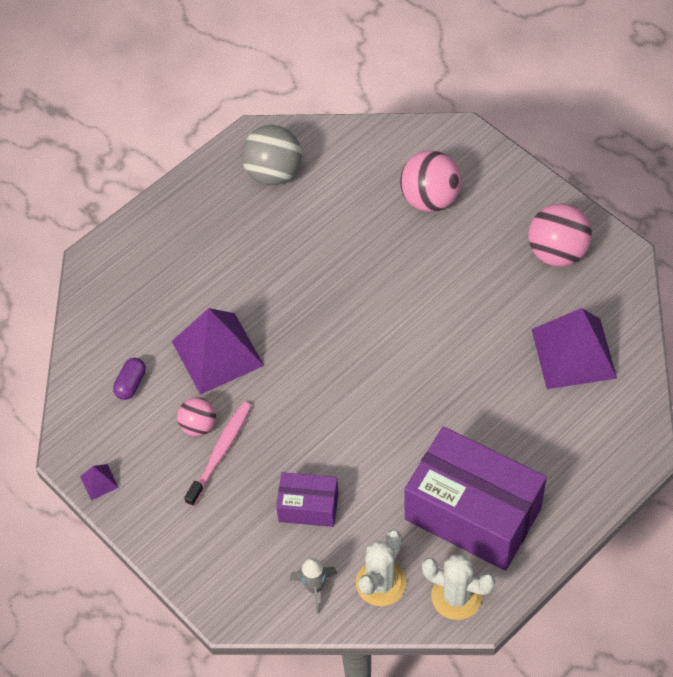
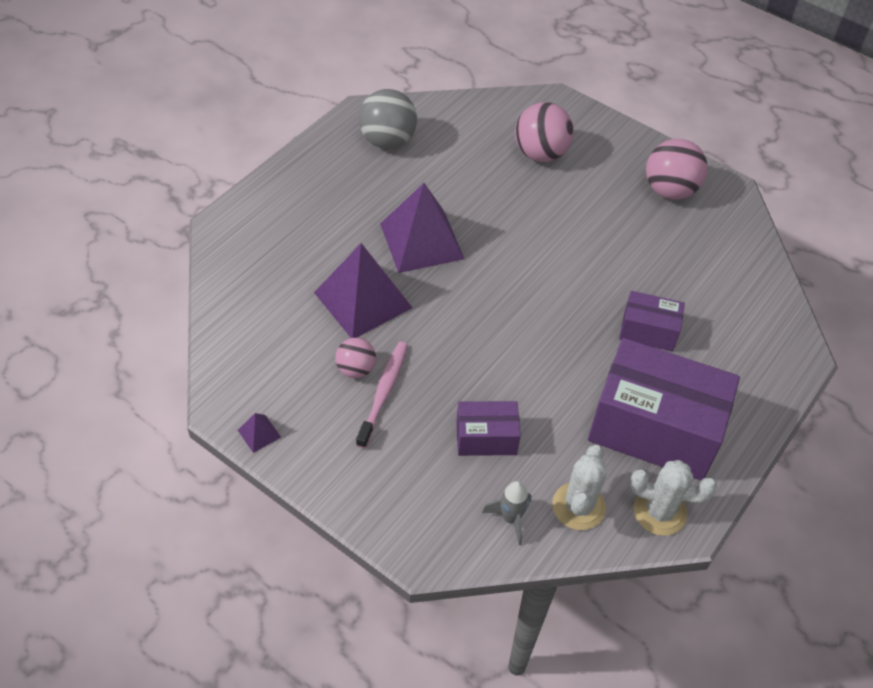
camera: 15 degrees left, 5 degrees down
(131, 384) = (278, 335): purple capsule -> none
(493, 411) = (648, 331): none -> purple box
(574, 353) = (710, 274): purple pyramid -> purple pyramid (422, 241)

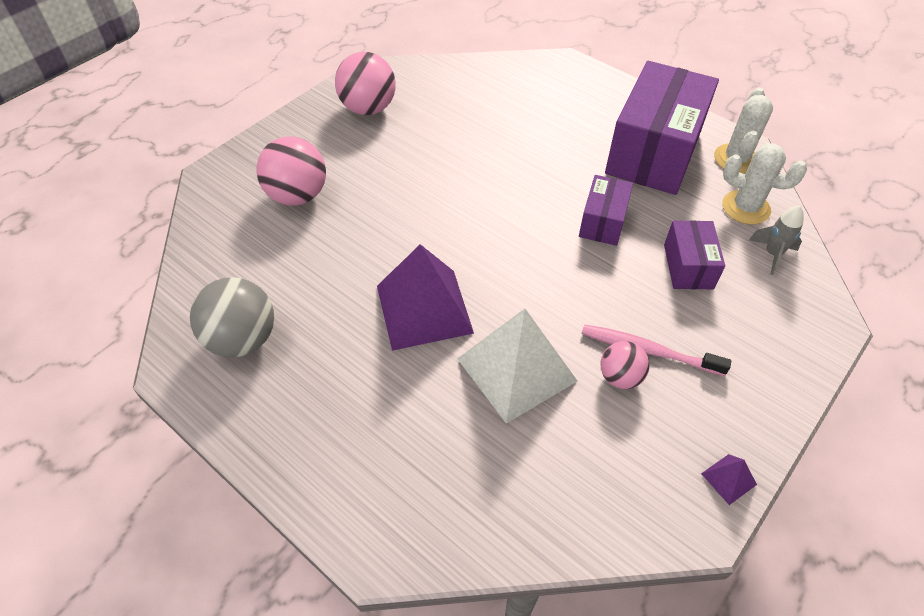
camera: 85 degrees left, 0 degrees up
(363, 300) = (516, 369): purple pyramid -> white pyramid
(648, 331) = (546, 143): purple box -> purple box (602, 222)

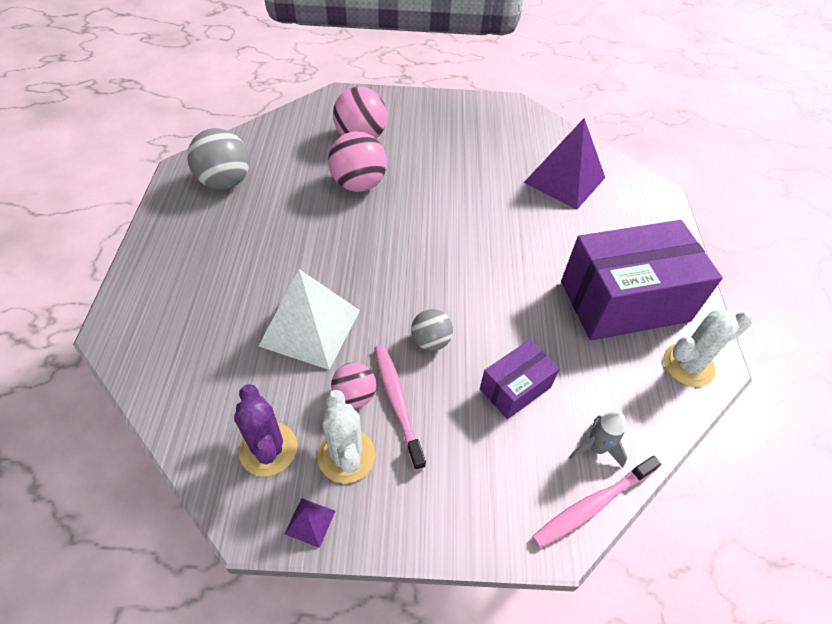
camera: 50 degrees right, 0 degrees up
(368, 108) = (475, 123): pink ball -> pink ball (358, 184)
(424, 309) = (322, 249): purple pyramid -> purple pyramid (564, 180)
(601, 291) = (430, 341): none -> grey ball
(602, 222) = (505, 306): purple box -> none
(633, 474) = (268, 449): none -> purple cactus
(746, 207) = (633, 400): white cactus -> white cactus (346, 455)
(817, 287) = (592, 505): none -> pink toothbrush

